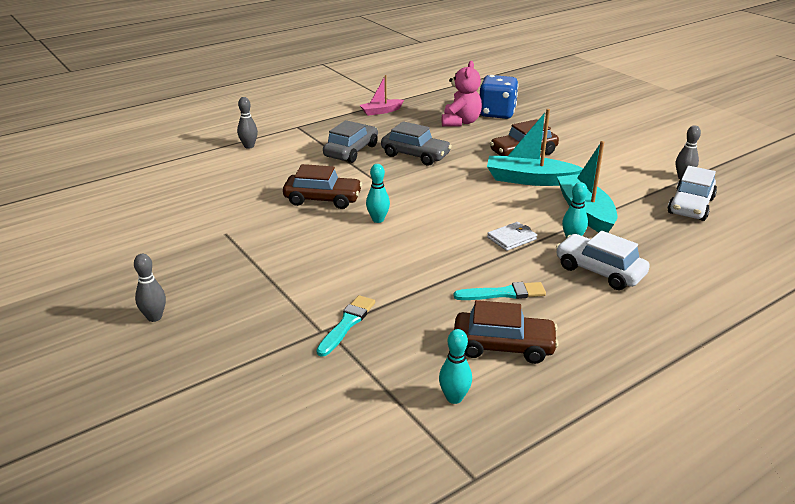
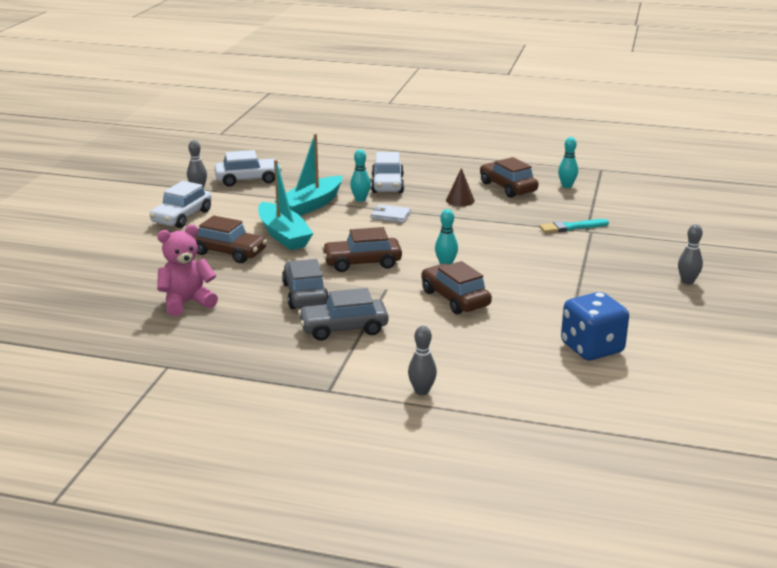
camera: 130 degrees left, 5 degrees down
(381, 111) = (211, 359): pink boat -> none
(433, 190) = (362, 263): none -> brown car
(497, 113) = (135, 293): blue dice -> blue dice (592, 348)
(503, 293) = (460, 200): turquoise brush -> brown cone
(619, 156) = (182, 217): none -> white car

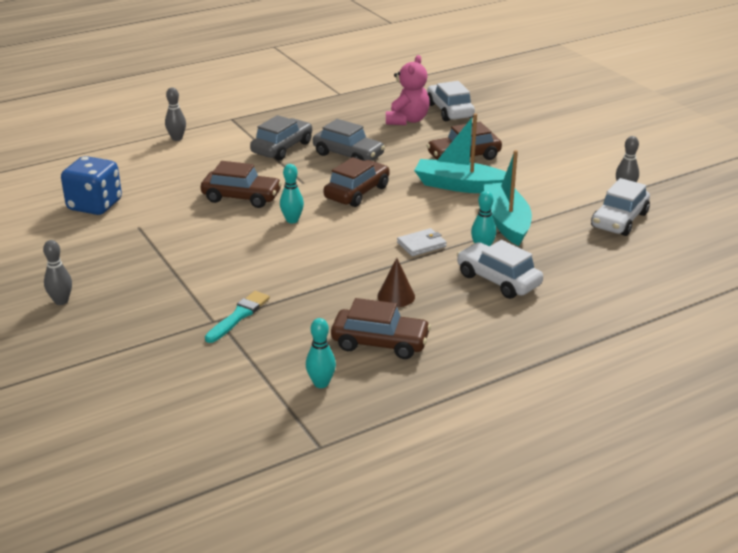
camera: 135 degrees right, 5 degrees up
(182, 217) = (565, 164): white car -> white car (449, 111)

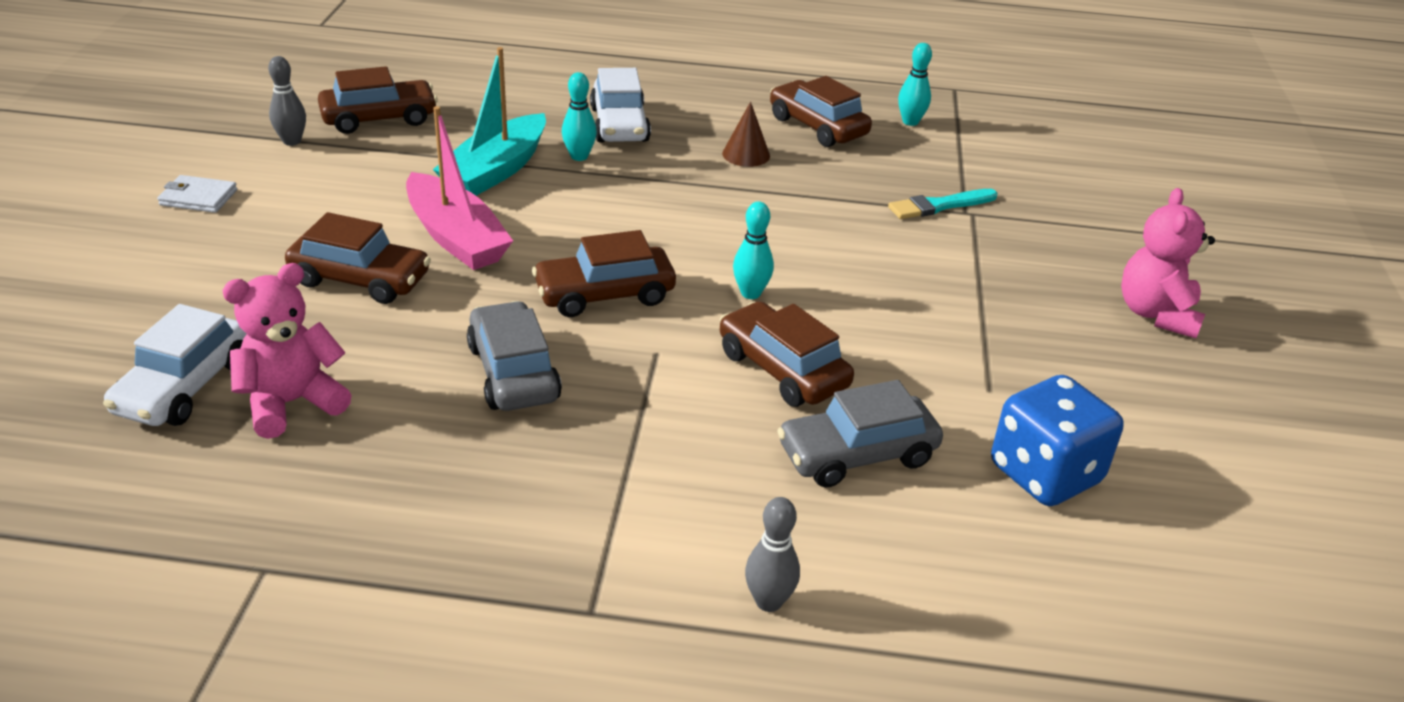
camera: 145 degrees left, 5 degrees up
(61, 301) = (1156, 314): grey bowling pin -> pink teddy bear
(282, 148) = (596, 451): grey car -> grey car (857, 455)
(421, 244) = (636, 189): white wallet -> white wallet (198, 197)
(460, 186) = (456, 237): turquoise boat -> pink boat
(619, 220) = (379, 118): white car -> brown car

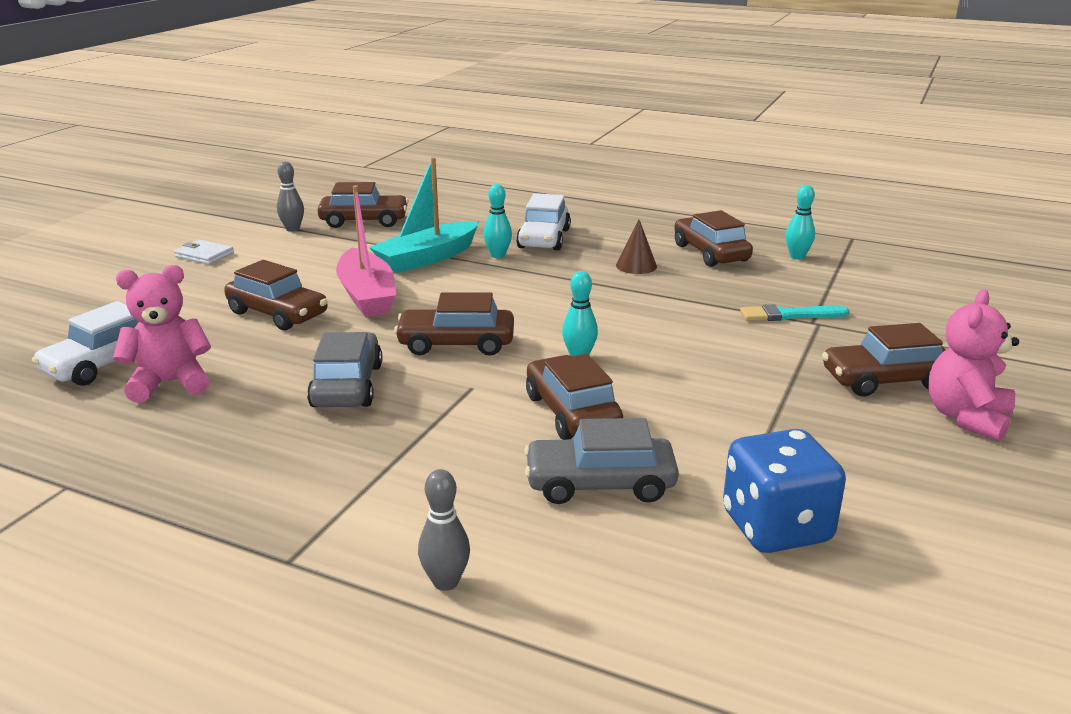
camera: 20 degrees right, 10 degrees down
(1067, 279) = (885, 380): none -> brown car

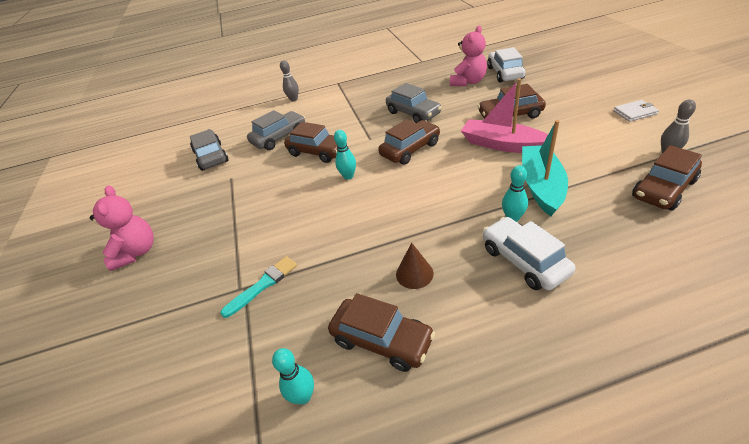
camera: 145 degrees right, 15 degrees up
(776, 527) = (211, 156): blue dice -> grey car
(885, 380) = (183, 256): brown car -> none

